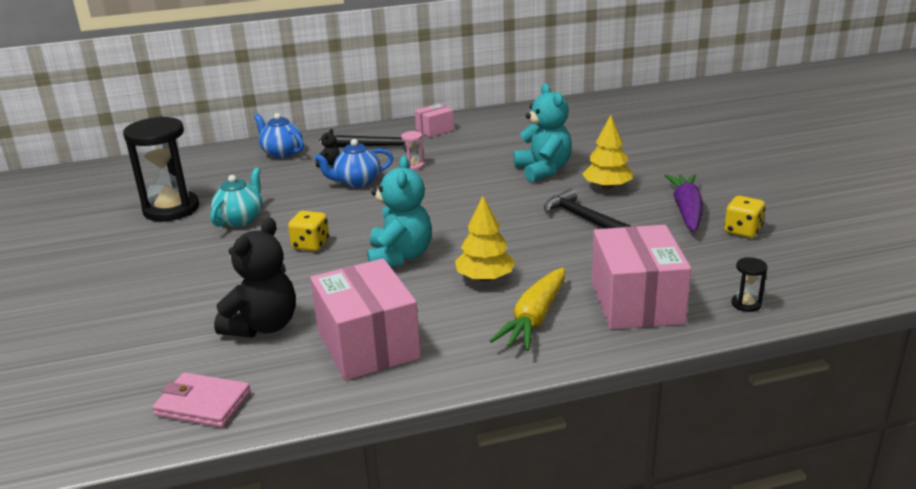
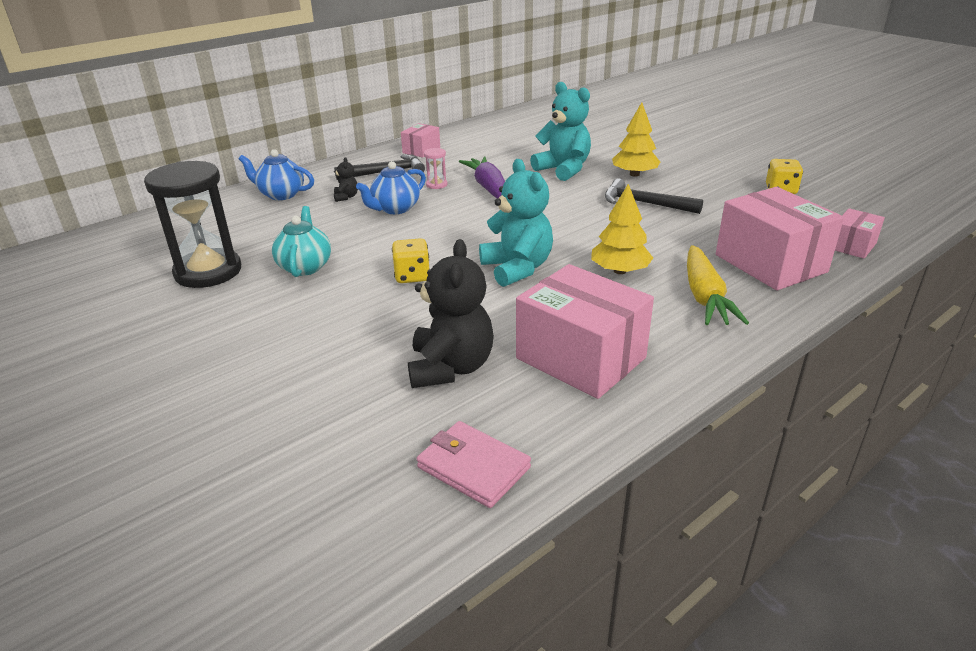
camera: 25 degrees left, 5 degrees up
(203, 404) = (473, 467): pink wallet -> pink wallet turned 45 degrees clockwise
(686, 210) = (719, 182): purple carrot -> purple carrot (488, 188)
(746, 304) = (852, 246): black hourglass -> pink box

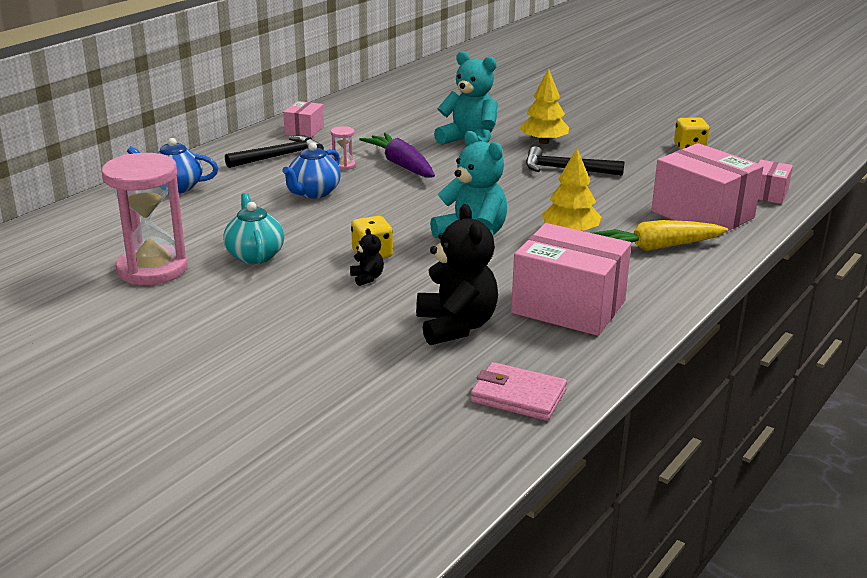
camera: 15 degrees left, 5 degrees down
(208, 272) = (152, 269): black hourglass -> pink hourglass
(346, 197) = (252, 185): black teddy bear -> black teddy bear (367, 278)
(705, 297) = (656, 248): yellow carrot -> yellow carrot turned 90 degrees clockwise

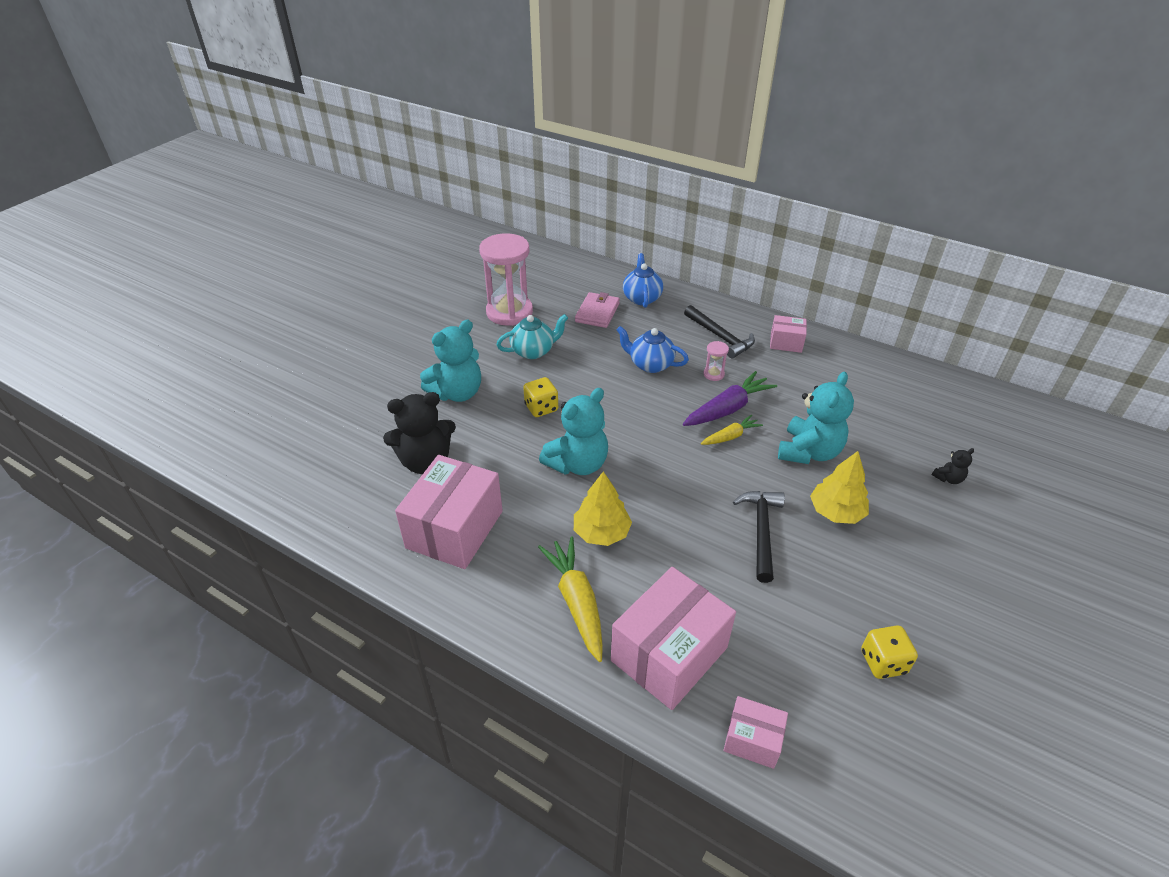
camera: 85 degrees right, 15 degrees up
(324, 307) = (457, 393): none -> turquoise teddy bear
(367, 278) = (501, 409): black teddy bear -> black teddy bear (948, 478)
(442, 168) = (730, 436): none -> yellow carrot
(518, 396) = (325, 499): pink wallet -> pink wallet (597, 312)

